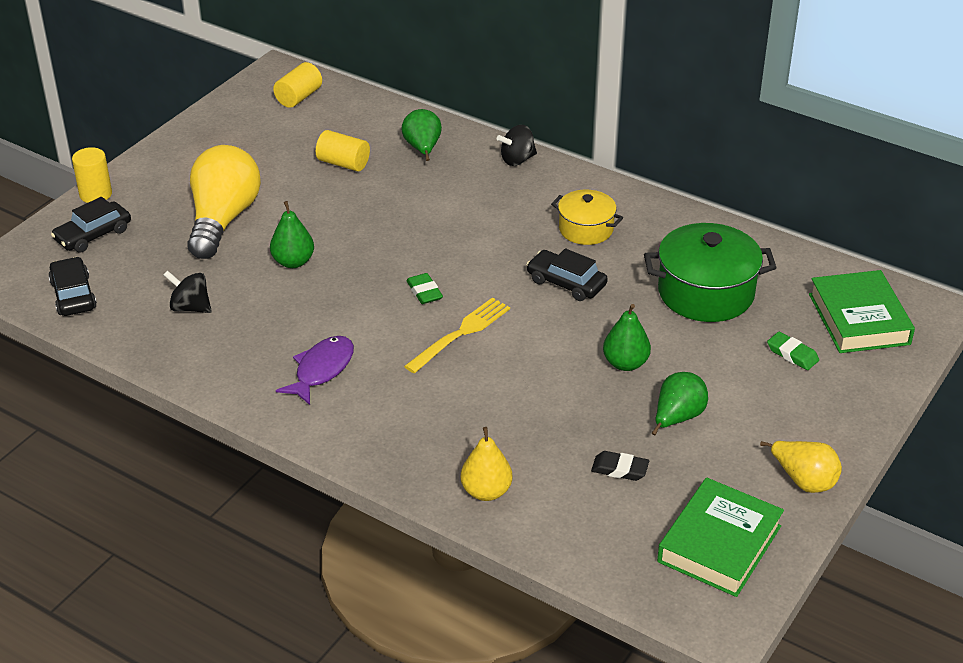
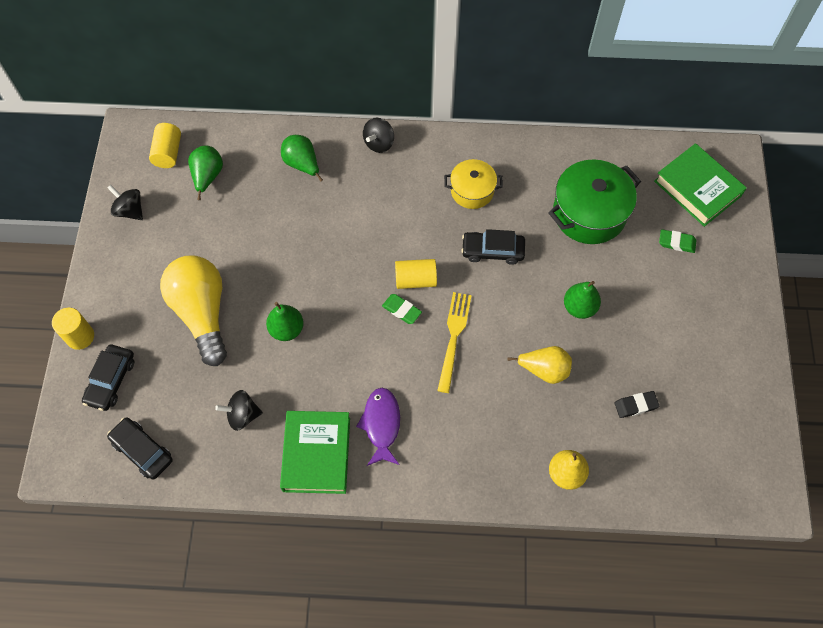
camera: 30 degrees left, 25 degrees up
(224, 125) = (130, 211): none -> black spinning top
(343, 163) = (253, 208): yellow cylinder -> yellow cylinder (415, 280)
(677, 418) = (642, 339): green pear -> green pear (207, 177)
(719, 544) = (733, 435): green book -> green book (316, 454)
(803, 480) = (749, 352): yellow pear -> yellow pear (544, 370)

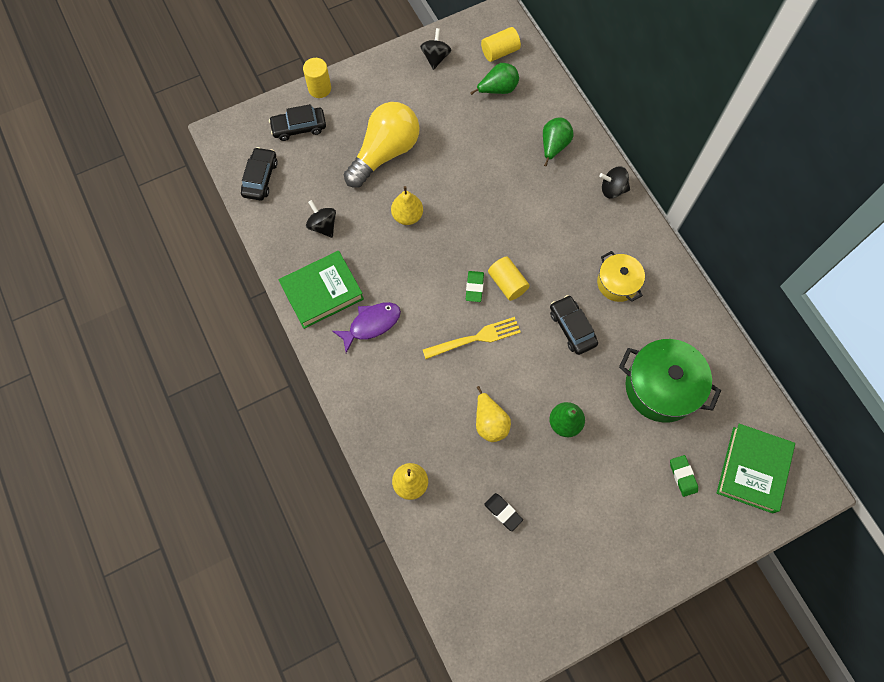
camera: 60 degrees right, 5 degrees up
(286, 329) = (407, 216): green pear -> yellow pear

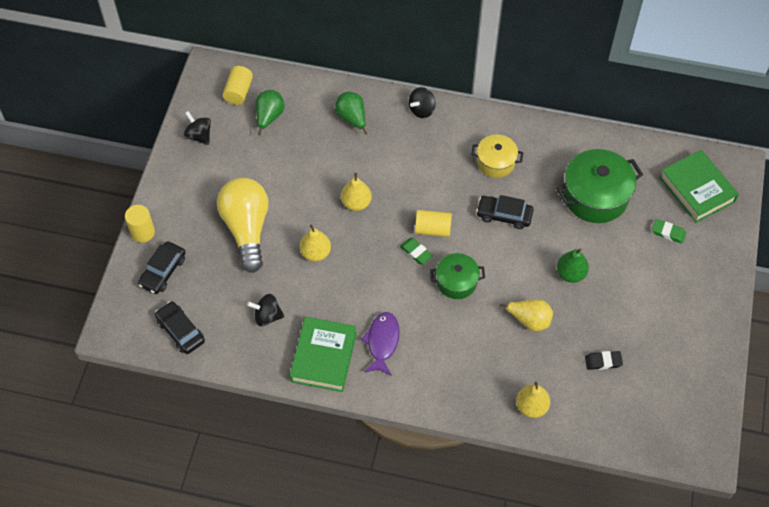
camera: 50 degrees left, 10 degrees down
(475, 338) = (456, 282): yellow fork -> green pot
(479, 209) = (356, 203): none -> yellow pear

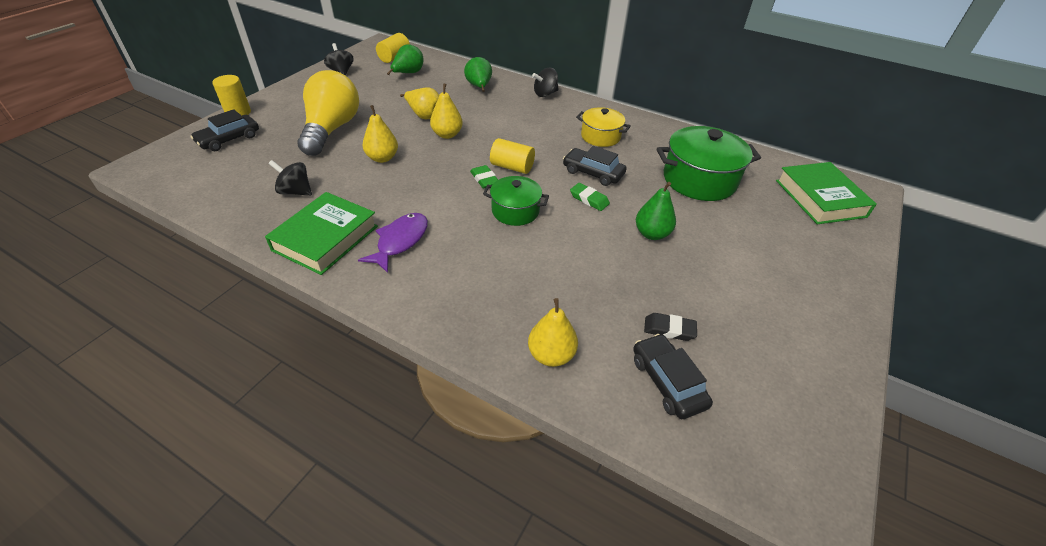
camera: 15 degrees right, 15 degrees down
(180, 331) = (200, 182): black car -> black car (667, 382)
(529, 320) = (586, 263): yellow pear -> yellow pear (424, 115)
(668, 233) = (781, 225): green eraser -> green eraser (589, 199)

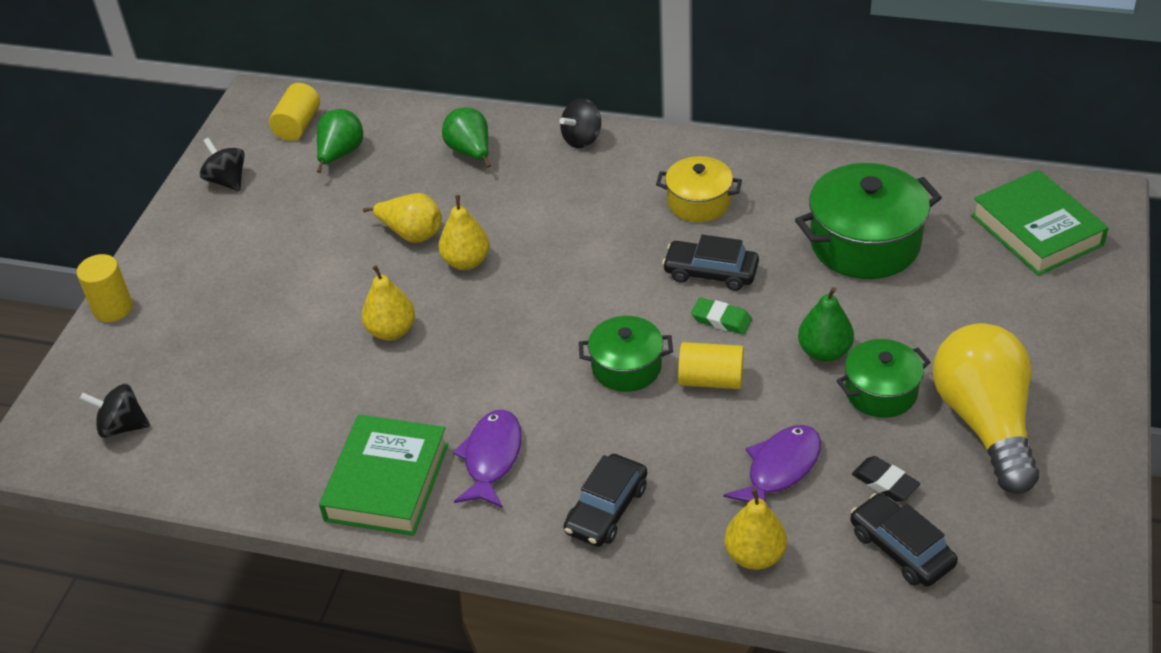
camera: 10 degrees left, 0 degrees up
(229, 139) = (134, 361): black car -> black car (606, 509)
(295, 191) = (298, 422): black spinning top -> black spinning top (122, 426)
(331, 129) = (282, 300): yellow light bulb -> yellow light bulb (984, 422)
(484, 179) = (560, 327): green eraser -> none
(512, 167) = (590, 294): yellow cylinder -> yellow cylinder (710, 380)
(593, 299) = (779, 469): none -> purple fish
(669, 329) = (885, 482): black eraser -> black eraser turned 45 degrees clockwise
(684, 268) = (881, 392): none -> green pot

